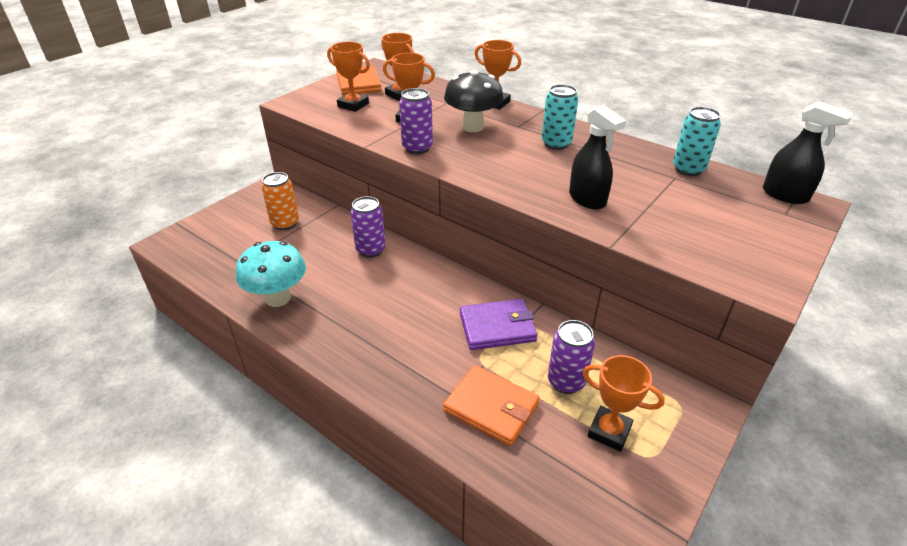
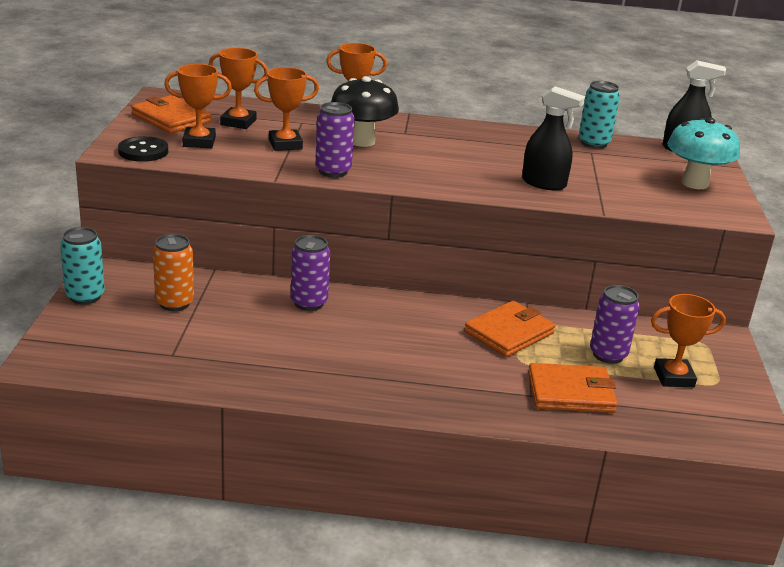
camera: 35 degrees left, 10 degrees down
(278, 298) = (263, 373): turquoise mushroom -> turquoise mushroom (695, 183)
(307, 105) = (143, 151): none -> black button
(497, 327) = (509, 332): purple wallet -> orange wallet
(556, 144) = (461, 142): turquoise can -> turquoise can (85, 296)

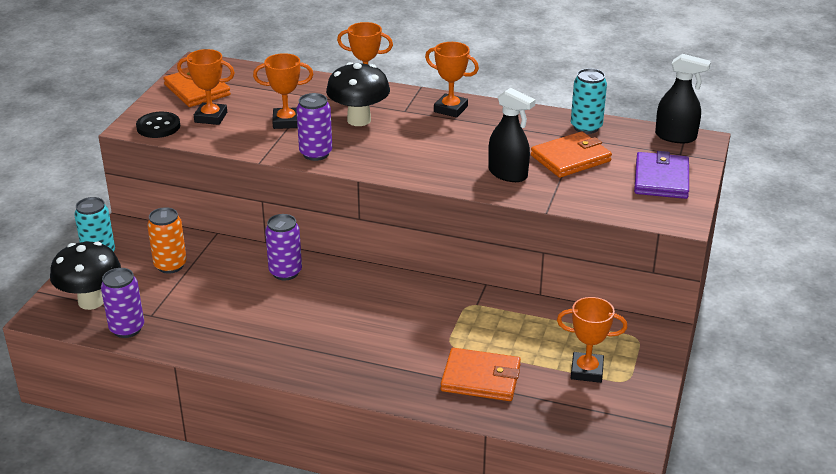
camera: 15 degrees right, 5 degrees up
(94, 345) = (91, 301): none -> black mushroom
(238, 122) = (255, 95): orange trophy -> orange trophy (450, 109)
(509, 332) = (453, 314): orange wallet -> orange wallet (570, 158)
(608, 355) = (535, 343): purple can -> purple can (127, 329)
(695, 183) = (661, 179): turquoise mushroom -> purple wallet

